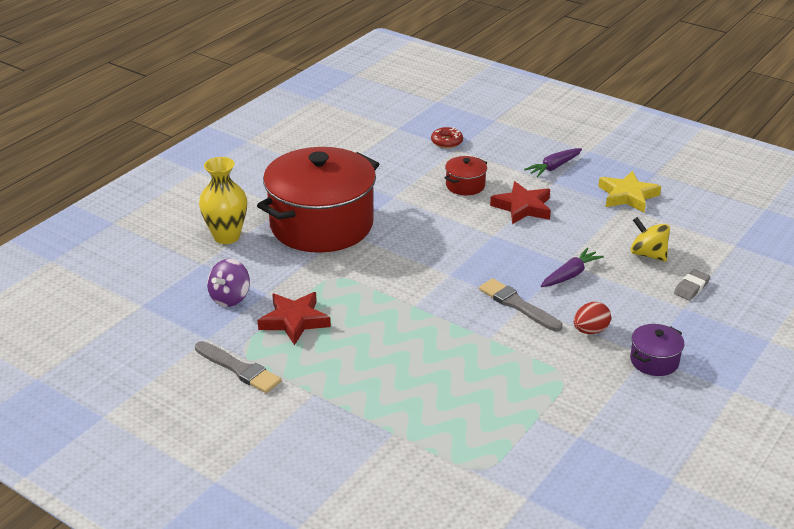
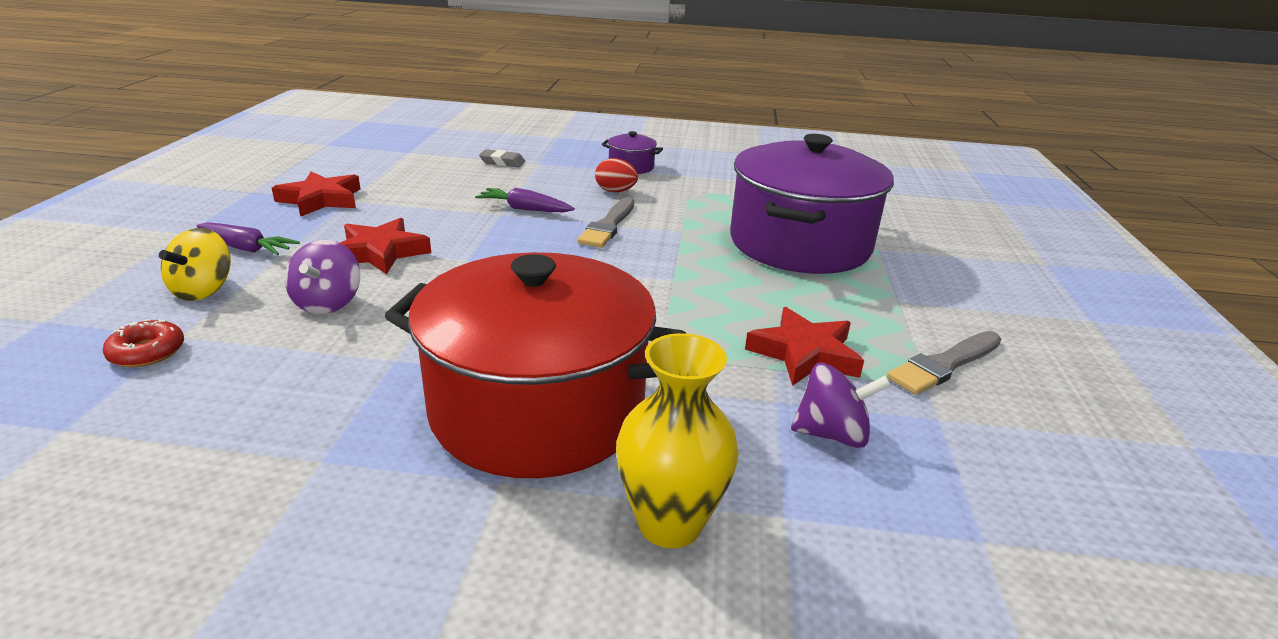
camera: 120 degrees left, 5 degrees down
(239, 369) = (944, 365): grey brush -> grey brush turned 135 degrees counterclockwise
(428, 390) = (799, 244): none -> purple pot
(465, 185) = (328, 303): red pot -> purple spinning top
(627, 196) = (321, 200): yellow star -> red star
(648, 254) = (453, 181): yellow spinning top -> yellow spinning top (204, 290)

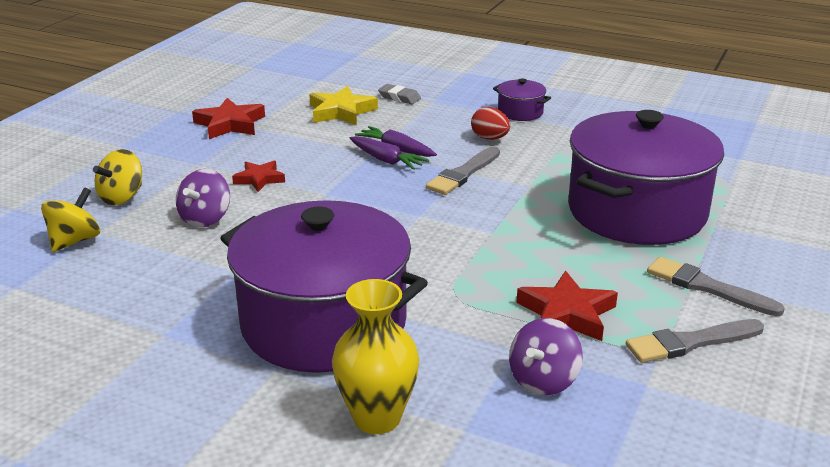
camera: 20 degrees right, 0 degrees up
(147, 352) = (74, 241): red donut -> yellow spinning top
(246, 248) = (160, 164): purple carrot -> purple carrot (386, 160)
(380, 252) = (259, 179): red star -> red star, size x0.64
(446, 179) = (341, 111): none -> yellow star
(537, 409) = (324, 324): red pot -> purple pot
(832, 434) = (543, 380): purple spinning top -> purple spinning top turned 105 degrees clockwise
(916, 306) = (707, 287): none -> grey brush

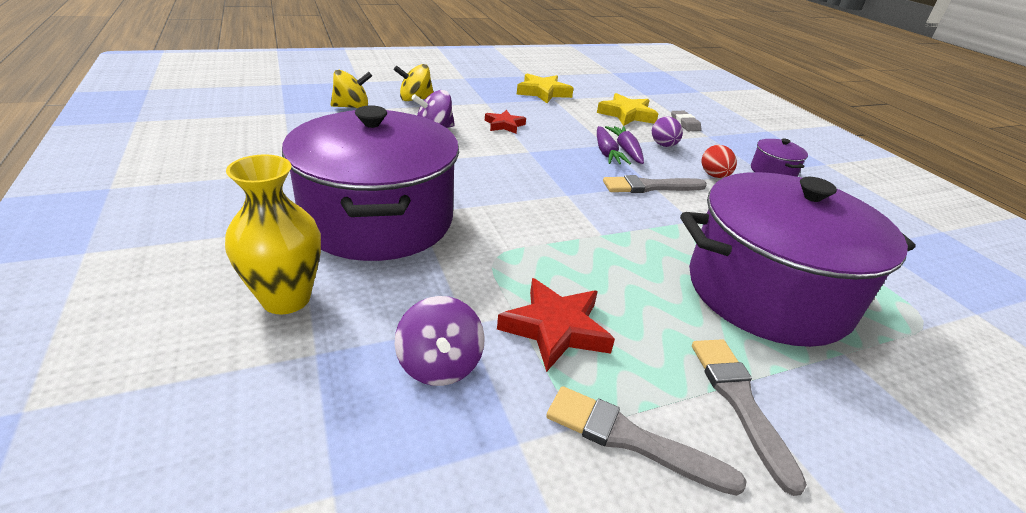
camera: 40 degrees right, 5 degrees up
(230, 124) = (543, 92): red star -> yellow star
(416, 129) = (663, 145): none -> purple egg
(543, 380) = (439, 365): purple spinning top -> purple spinning top turned 90 degrees counterclockwise

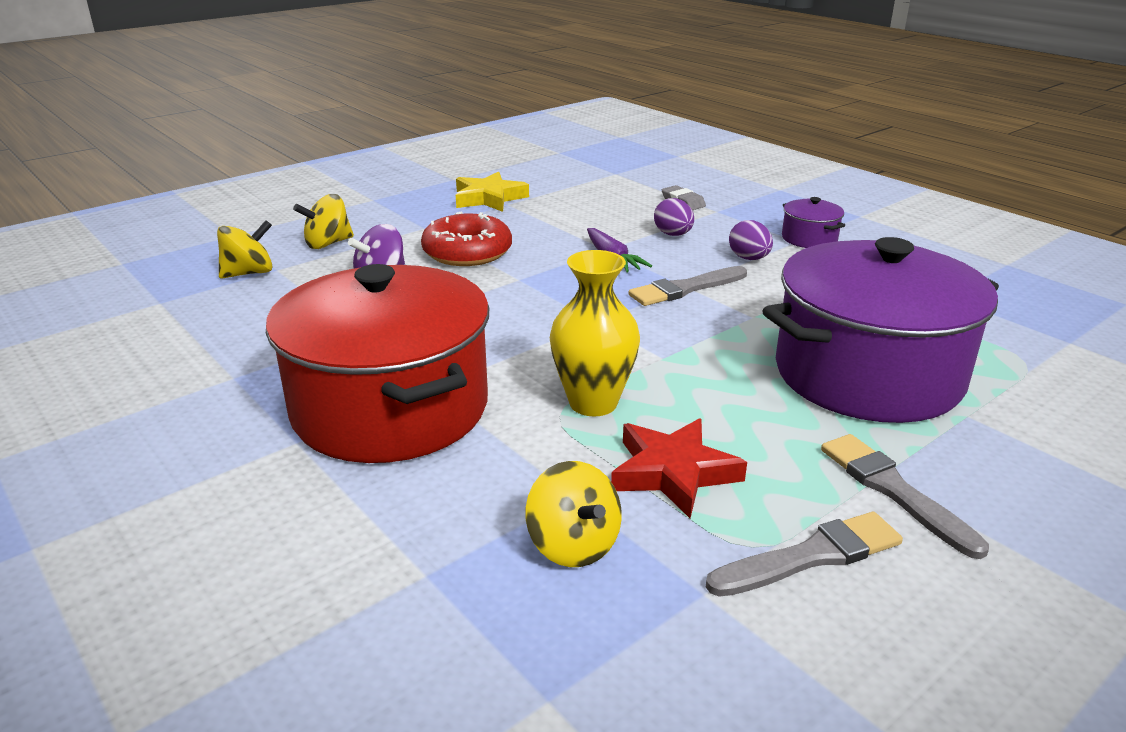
camera: 15 degrees left, 5 degrees down
(286, 299) = (345, 528): yellow vase -> yellow vase (593, 403)
(378, 220) = (390, 408): purple pot -> red pot
(439, 365) = (573, 545): purple spinning top -> yellow spinning top
(504, 125) = (467, 252): red star -> red donut
(626, 150) = (633, 251): purple carrot -> none
(627, 114) = (609, 205): yellow star -> none
(631, 439) = (811, 556): grey brush -> grey brush turned 150 degrees clockwise
(714, 176) = (749, 258): red egg -> purple egg

